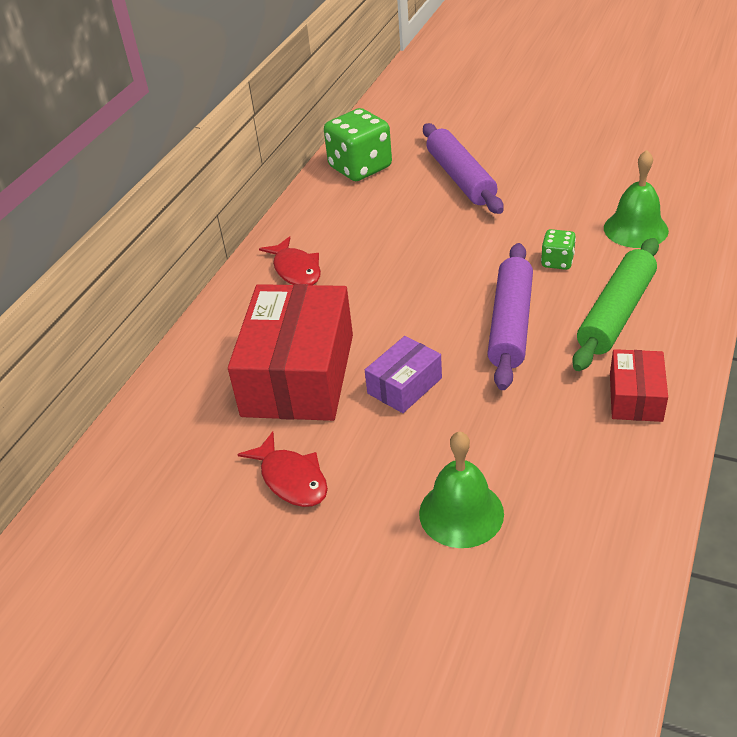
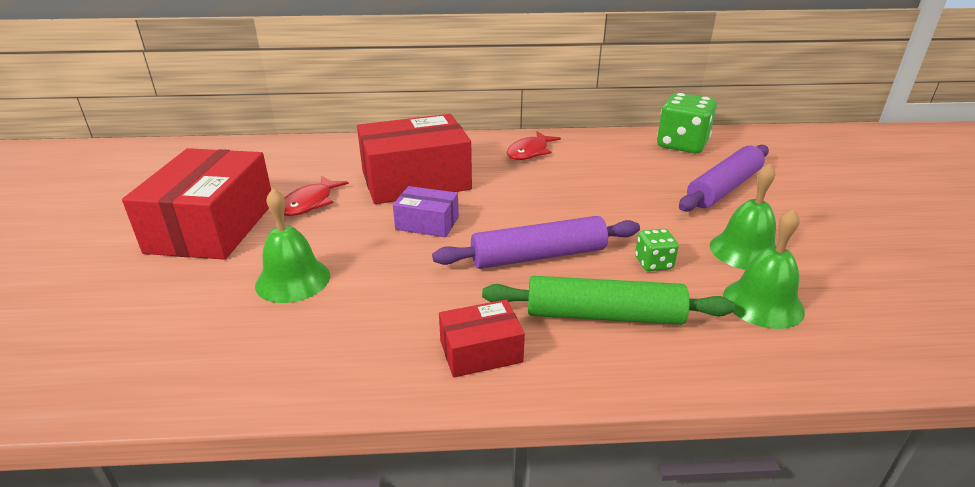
camera: 60 degrees right, 10 degrees down
(291, 584) = (212, 226): none -> red box
(564, 208) = (745, 251): none -> green bell

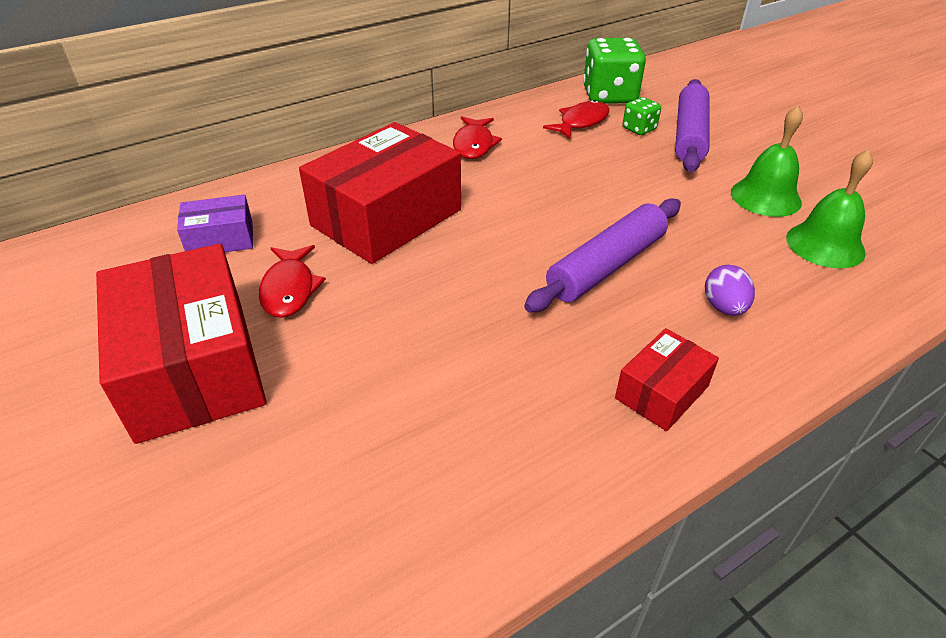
camera: 30 degrees left, 10 degrees up
(293, 280) = (382, 396): green bell -> none
(427, 223) = (457, 267): purple box -> purple box (220, 239)
(604, 315) = (724, 307): green rolling pin -> purple egg
(634, 157) = (581, 122): none -> red fish
(653, 263) = (710, 236): green dice -> green dice (639, 129)

